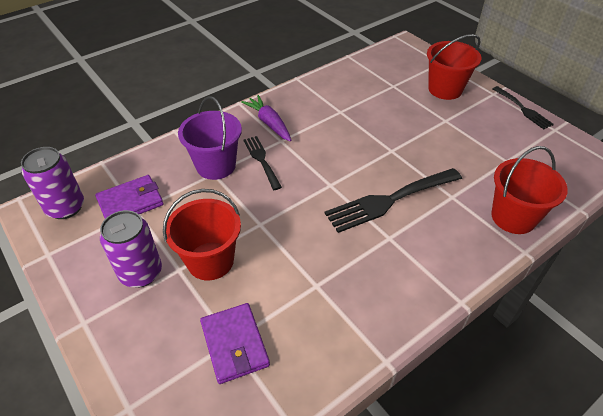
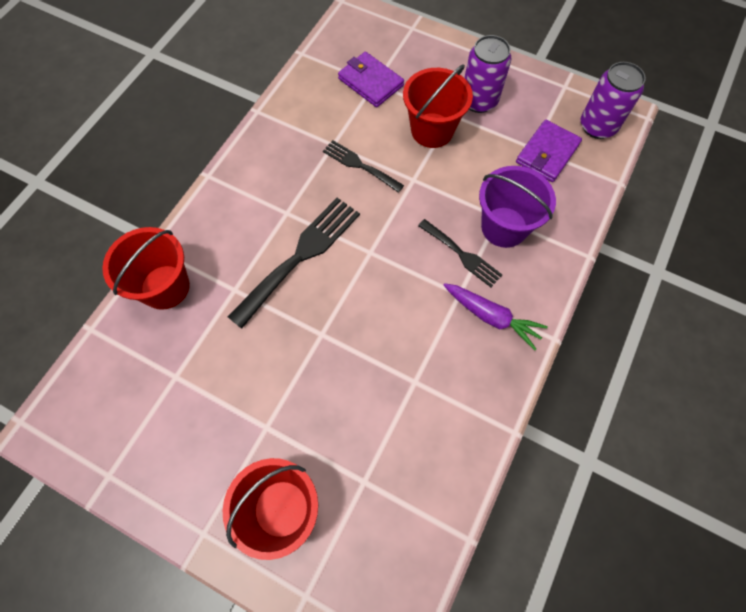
camera: 155 degrees right, 20 degrees up
(523, 109) = (154, 508): black fork -> black fork (359, 165)

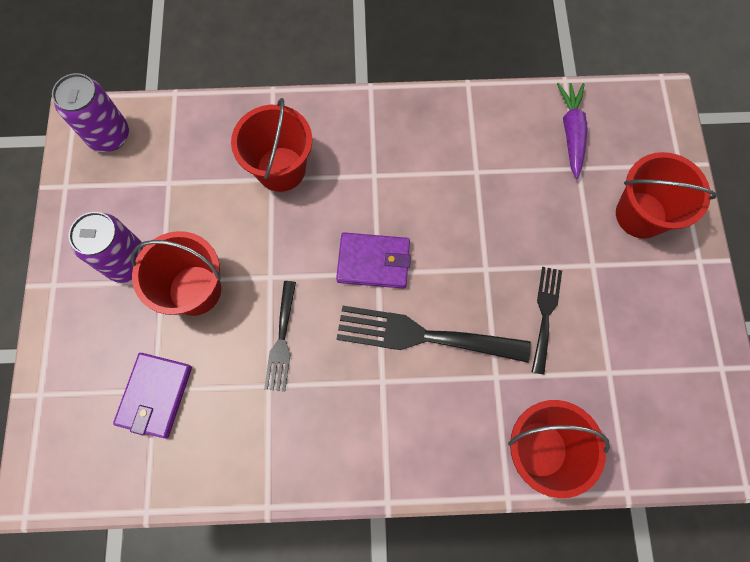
camera: 120 degrees left, 5 degrees up
(462, 255) = (332, 191): black fork -> black fork (545, 314)
(492, 317) = (380, 140): purple carrot -> purple carrot (571, 132)
(504, 227) = (281, 169): purple bucket -> red bucket
(547, 153) = (169, 167): purple wallet -> purple wallet (373, 262)

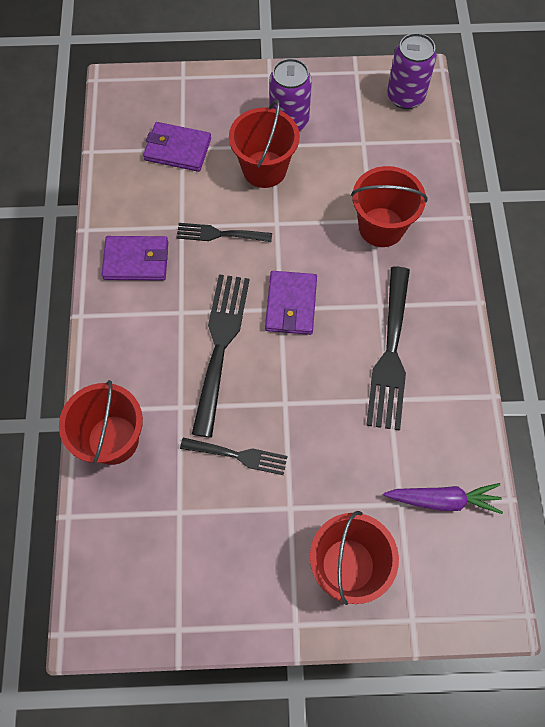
camera: 90 degrees right, 5 degrees down
(314, 438) = (136, 260): none -> purple wallet
(428, 168) = (390, 354): none -> black fork

